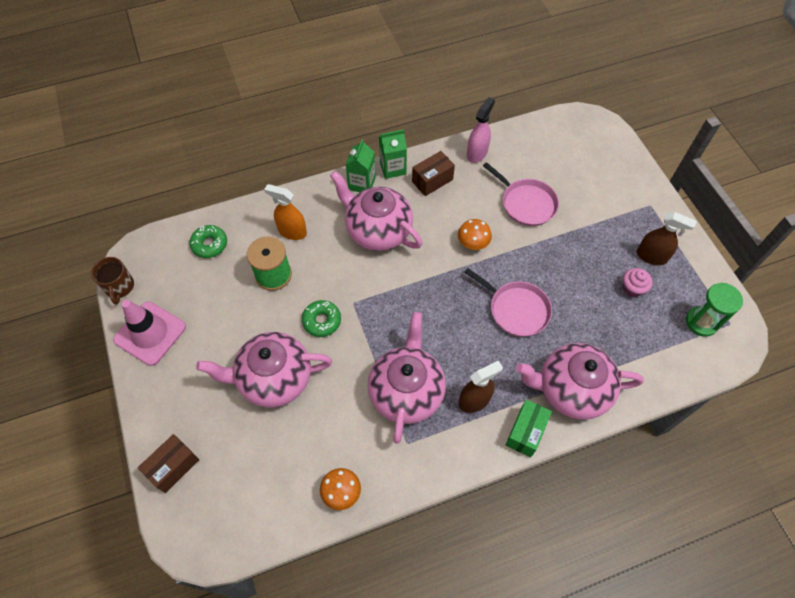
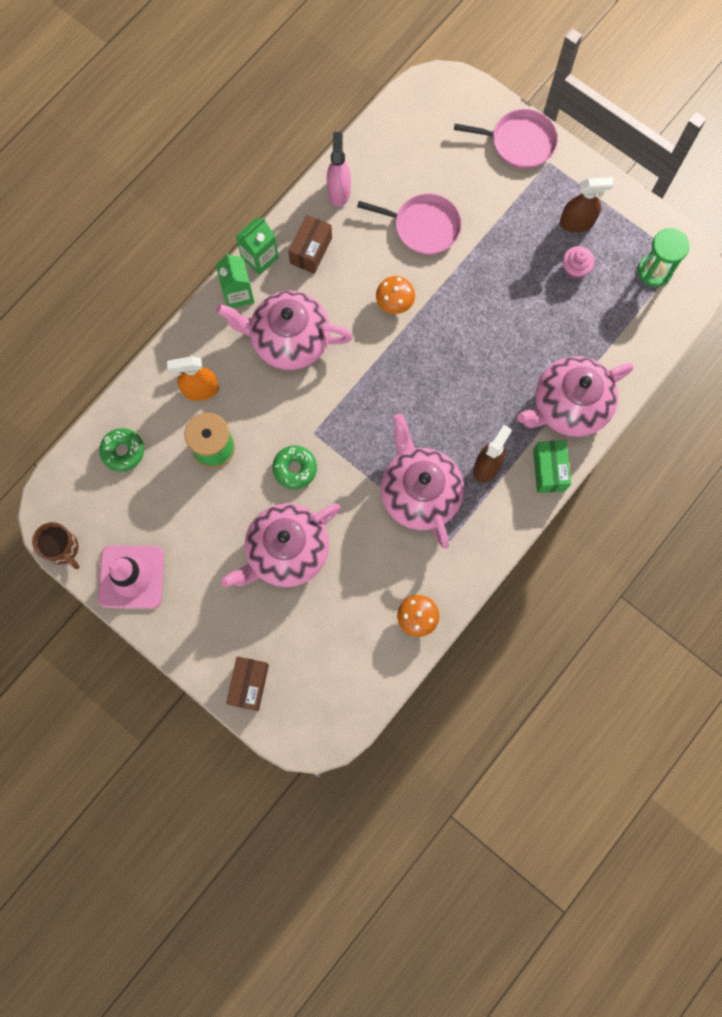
camera: 30 degrees left, 15 degrees up
(516, 309) = (476, 352): pink pan -> pink pan (519, 142)

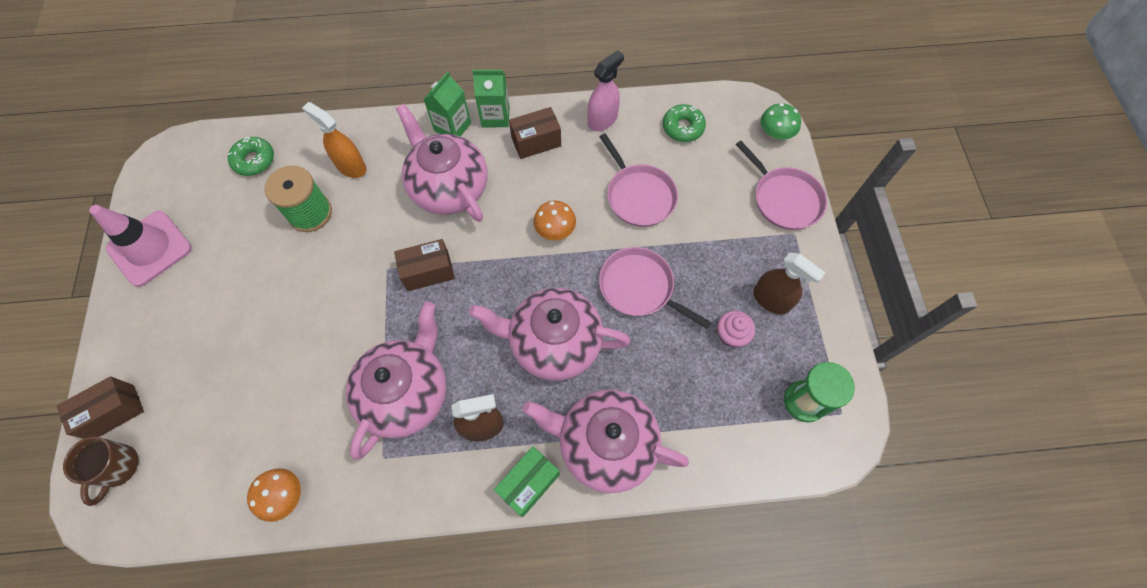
camera: 45 degrees right, 10 degrees down
(62, 548) = (139, 187): brown mug -> brown mug (118, 468)
(286, 551) = (262, 337): pink teapot -> pink teapot (553, 343)
(295, 469) = (343, 282): green donut -> green donut (683, 127)
(343, 408) = (428, 272): none -> brown box
(467, 96) = (775, 134): none -> green mushroom
(489, 290) = (639, 287): none -> pink pan

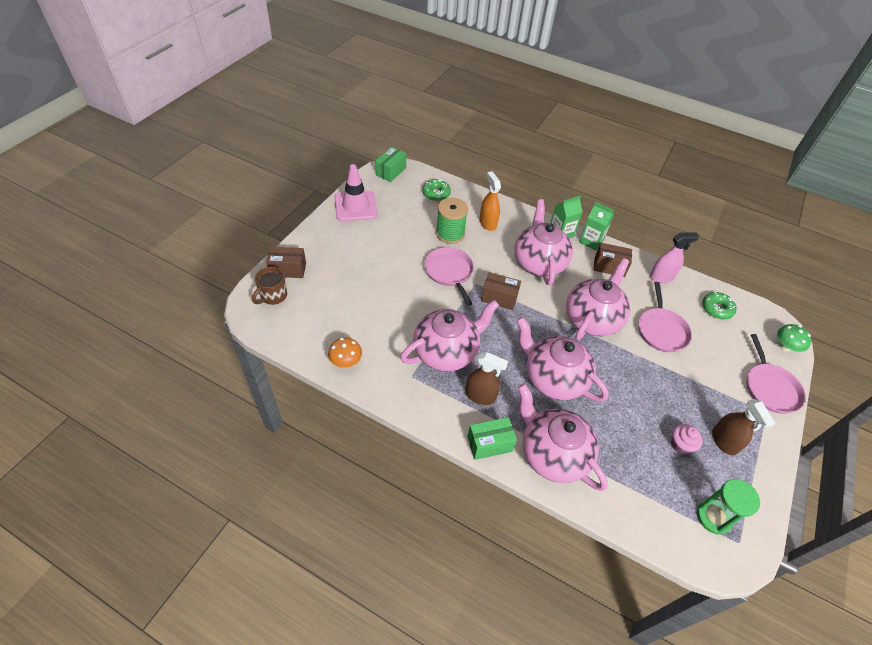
camera: 30 degrees right, 15 degrees down
(167, 161) = (391, 171): none -> green box
(555, 230) = (592, 319): orange mushroom -> pink teapot
(639, 287) = (630, 381): pink pan -> pink pan (449, 272)

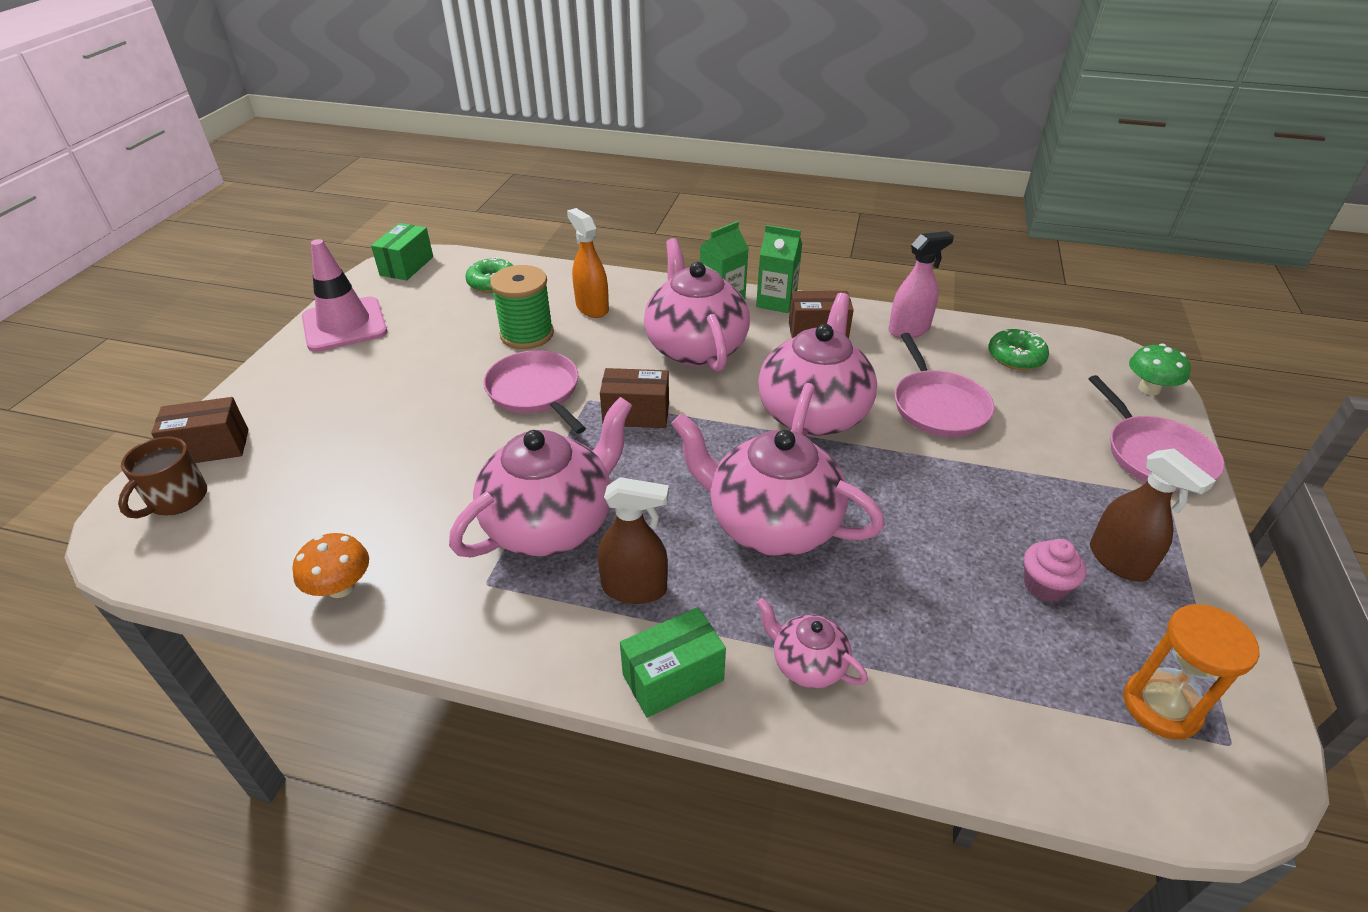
camera: 10 degrees left, 10 degrees down
(552, 454) = (807, 664): pink teapot -> pink teapot, size x0.49
(713, 517) = (1161, 706): green hourglass -> orange hourglass

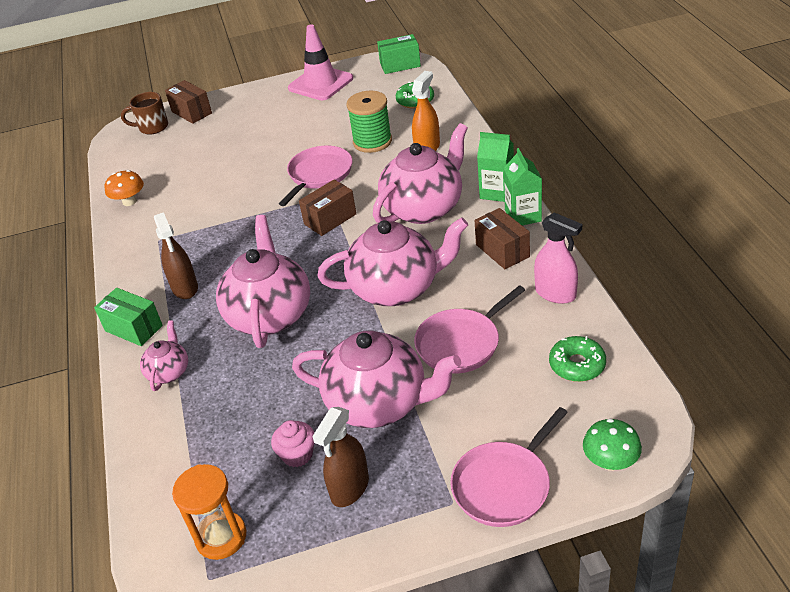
camera: 65 degrees right, 0 degrees up
(552, 524) = (213, 238): pink teapot -> pink teapot (379, 403)
(636, 414) = (330, 219): brown box -> brown box turned 75 degrees clockwise

